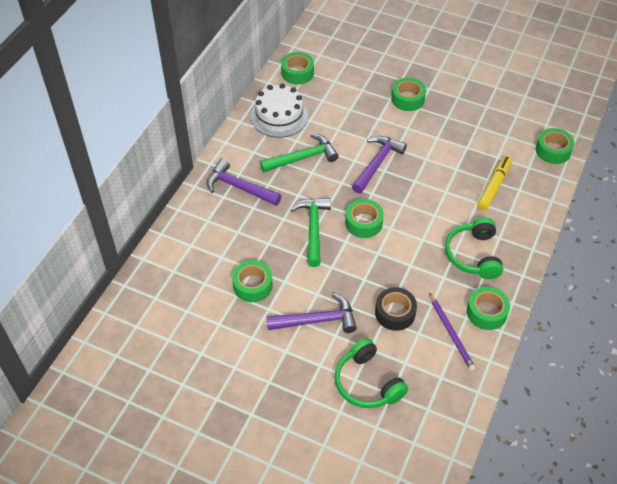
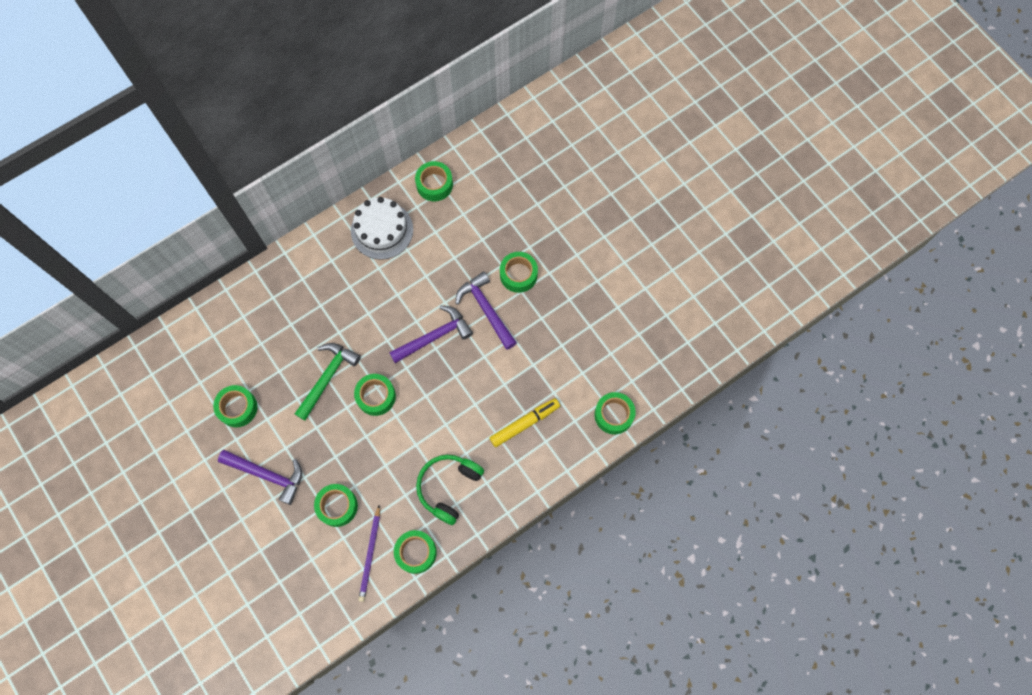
camera: 30 degrees right, 20 degrees up
(239, 187) = (293, 294): purple hammer -> purple hammer (486, 309)
(302, 158) = (371, 292): green hammer -> none
(367, 383) = (267, 559): green headphones -> none
(395, 313) = (337, 506): black tape -> green tape

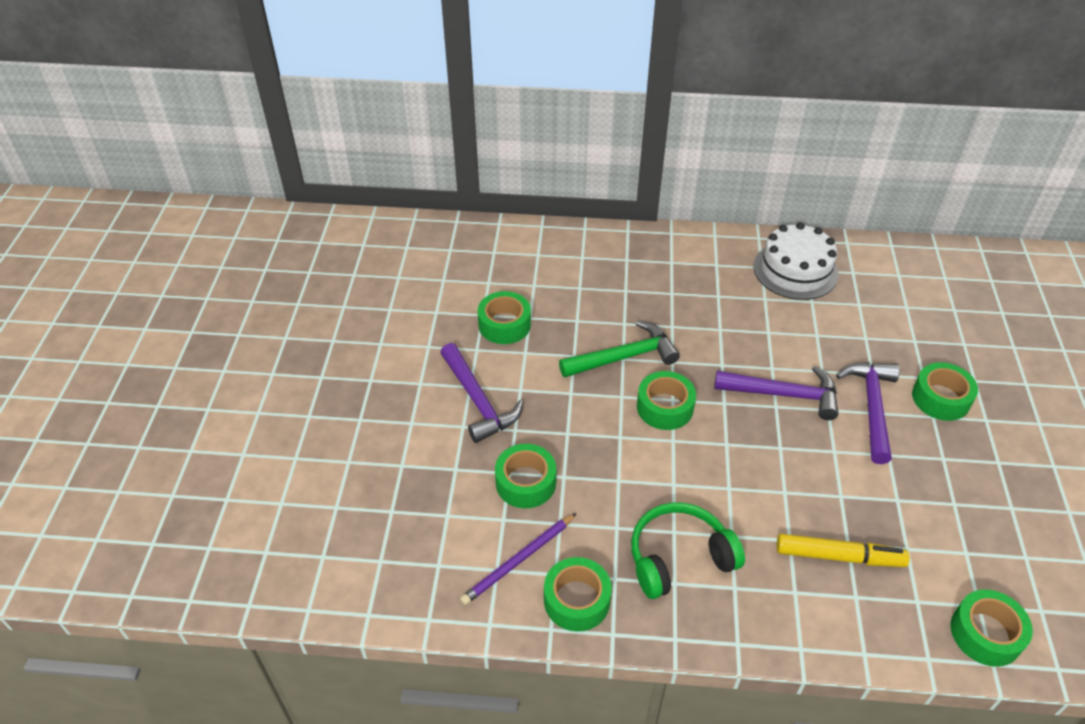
camera: 40 degrees right, 25 degrees down
(434, 184) = (889, 265): green tape -> none

